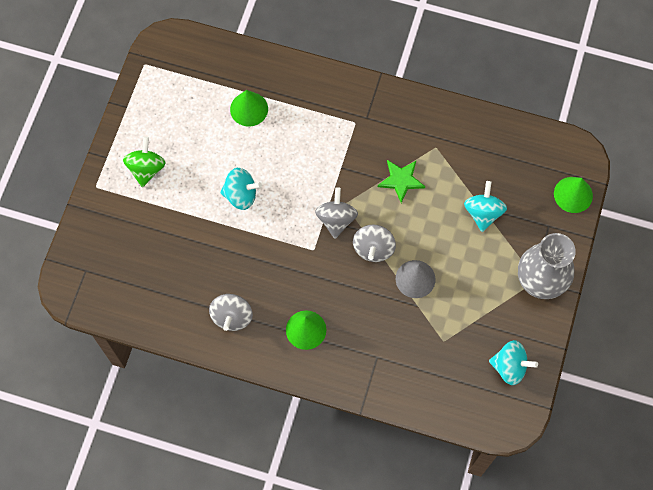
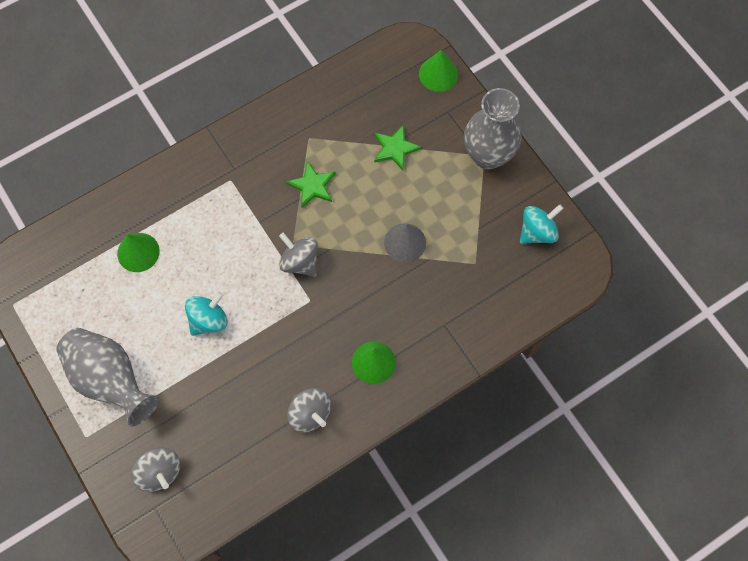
camera: 50 degrees left, 0 degrees up
(146, 169) = (111, 380): green spinning top -> grey vase
(373, 248) = (351, 253): grey spinning top -> grey spinning top (159, 472)
(483, 213) = (395, 148): turquoise spinning top -> green star

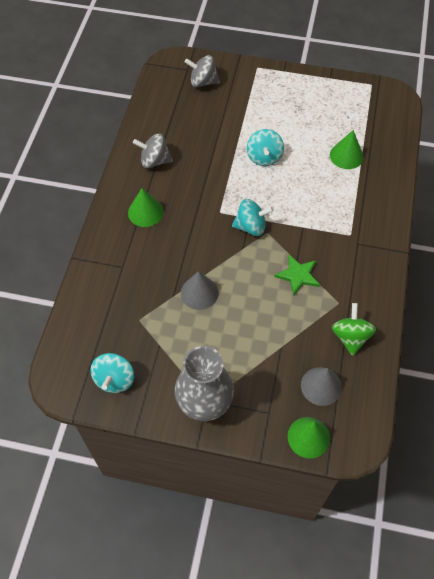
camera: 135 degrees right, 10 degrees down
(111, 380) = (277, 95): grey vase -> none
(300, 262) = (251, 227): grey spinning top -> turquoise spinning top
(330, 108) = (350, 337): none -> green spinning top
(392, 96) = (321, 386): none -> grey cone
(395, 148) = (274, 349): green star -> none

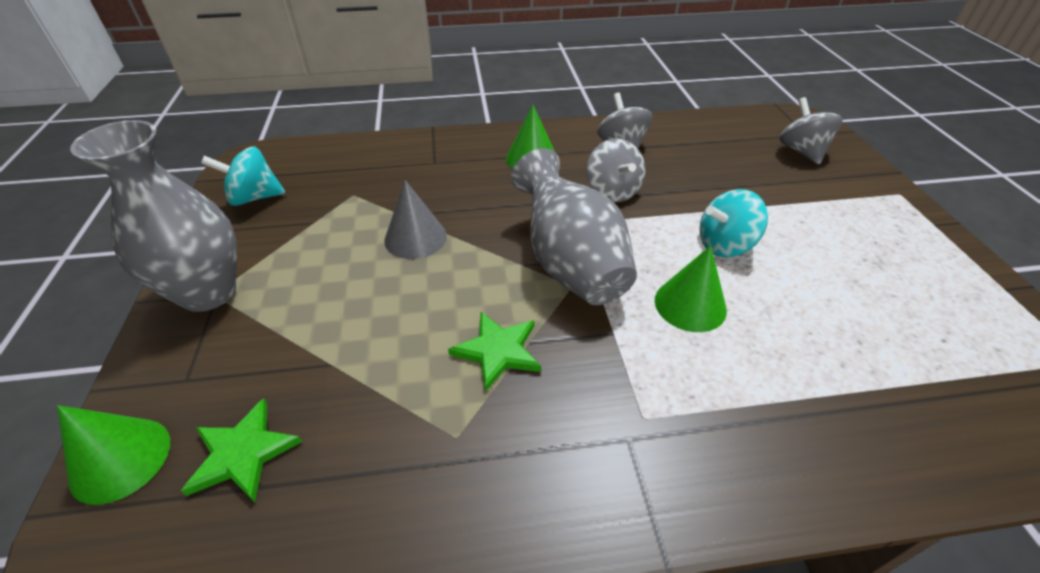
camera: 70 degrees right, 15 degrees down
(199, 185) = (612, 191): none -> grey spinning top
(251, 227) = (570, 263): turquoise spinning top -> grey vase
(321, 386) = (243, 453): grey cone -> green star
(346, 156) = (842, 361): green cone -> green cone (690, 305)
(350, 337) = (374, 483): green spinning top -> none

